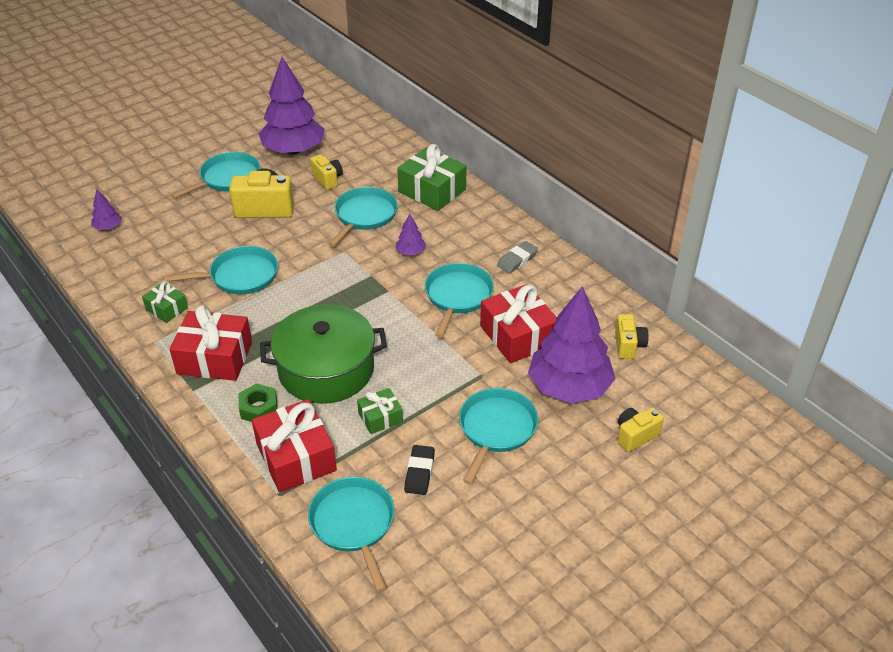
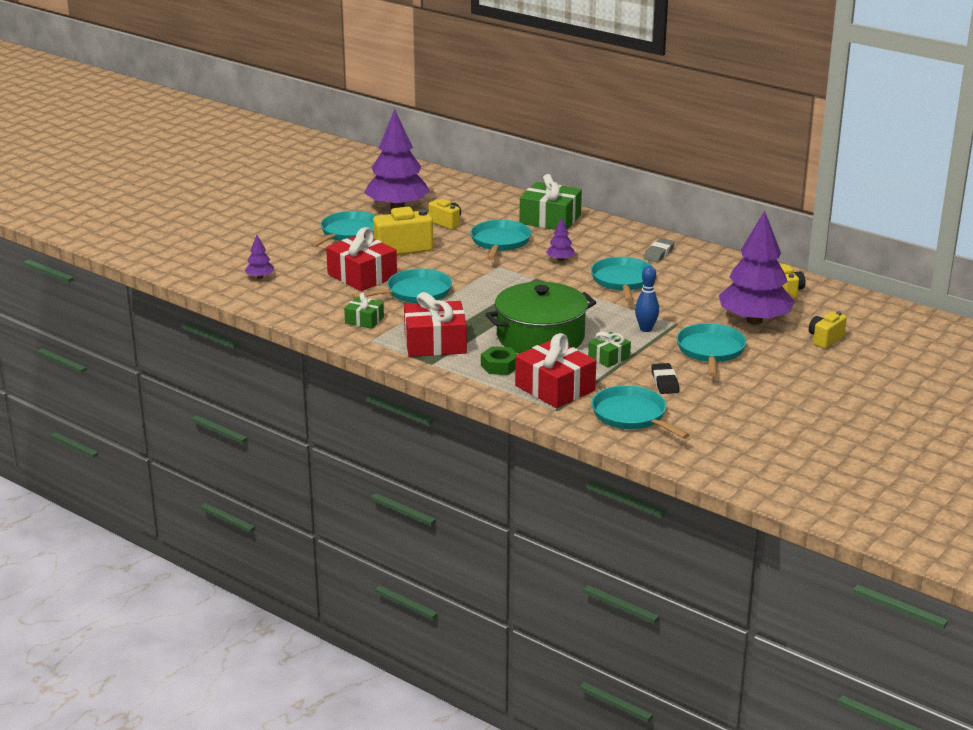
camera: 15 degrees left, 15 degrees down
(443, 378) = (646, 329): none -> blue bowling pin
(517, 335) = (691, 297): red gift -> red gift (362, 276)

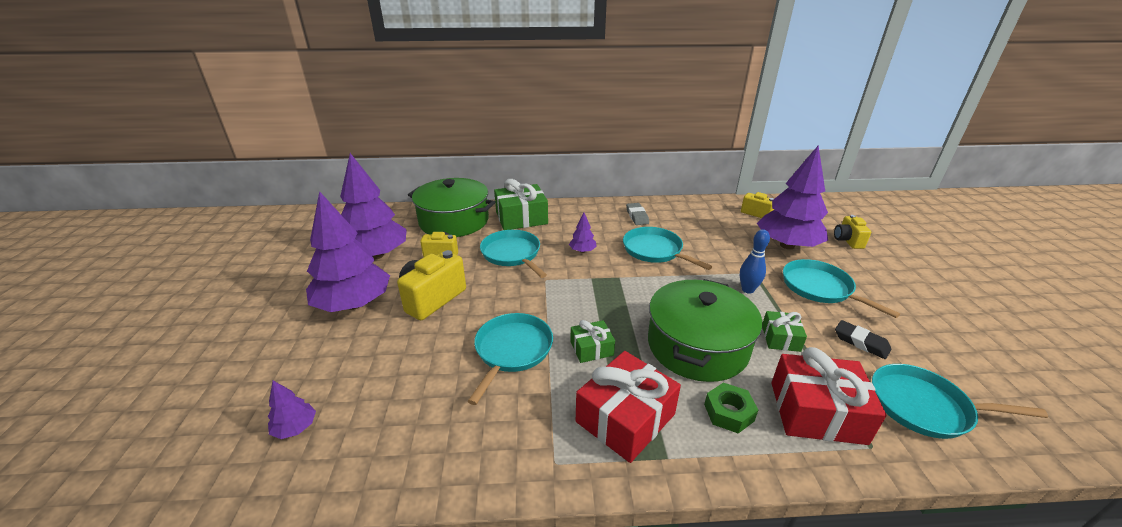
camera: 40 degrees left, 5 degrees up
(348, 232) = (354, 304): turquoise pan -> purple tree
(362, 276) = (429, 356): red gift -> none
(364, 320) = (507, 428): green gift -> green gift (591, 348)
(489, 203) = (454, 221): none -> green pot

